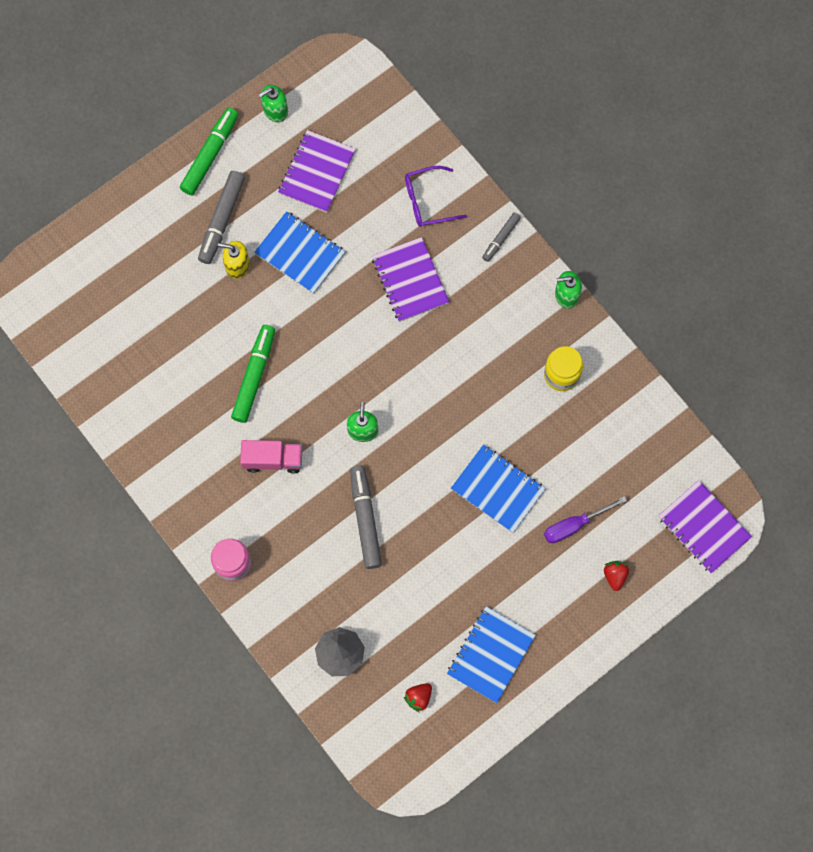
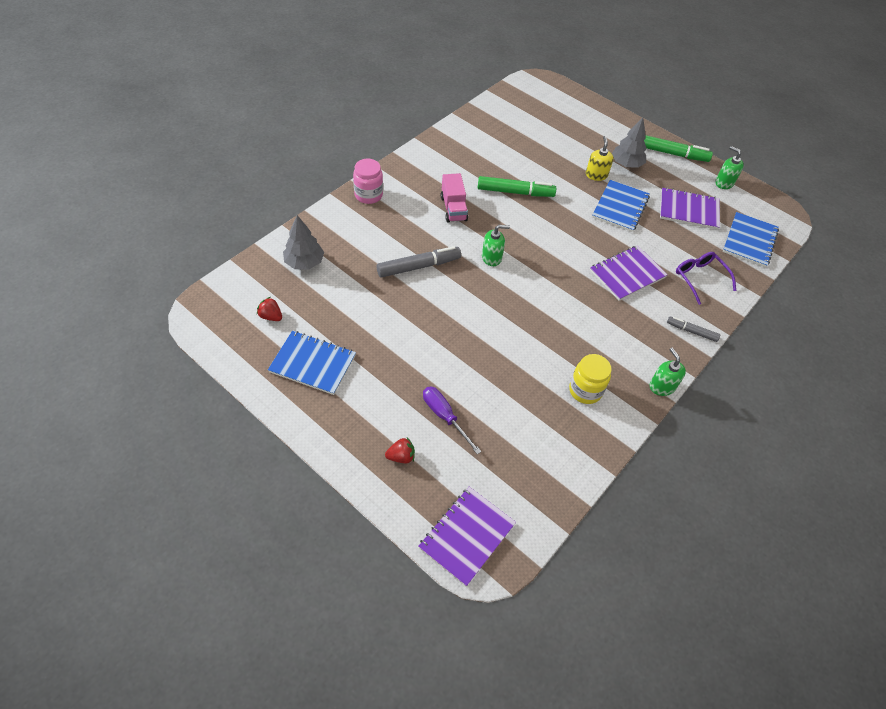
camera: 75 degrees right, 20 degrees down
(222, 220) = (626, 164): grey marker -> grey tree
(497, 489) = (464, 353): blue notebook -> blue notebook (749, 241)

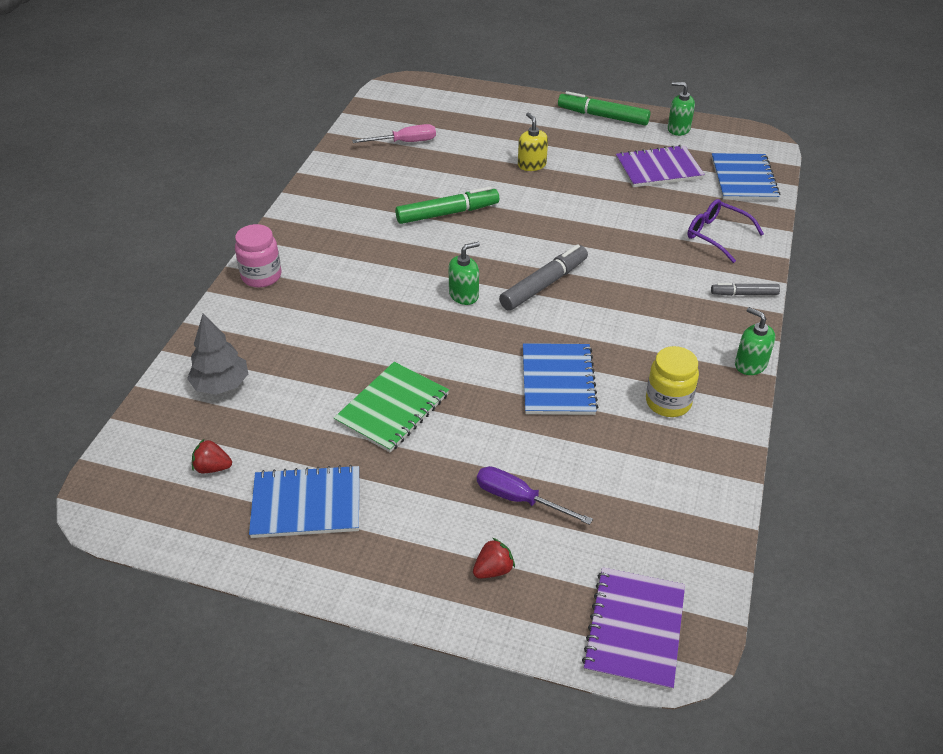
camera: 20 degrees left, 10 degrees down
(400, 321) = (392, 408): none -> green notebook
(418, 266) = (378, 336): grey marker -> grey marker (544, 284)
(453, 208) = (382, 256): pink truck -> none
(517, 127) = (405, 142): none -> pink screwdriver
(620, 207) = (581, 190): blue notebook -> blue notebook (558, 381)
(626, 164) = (559, 143): grey tree -> none
(627, 274) = (634, 258): purple notebook -> none
(672, 153) = (603, 116): green marker -> green marker turned 150 degrees counterclockwise

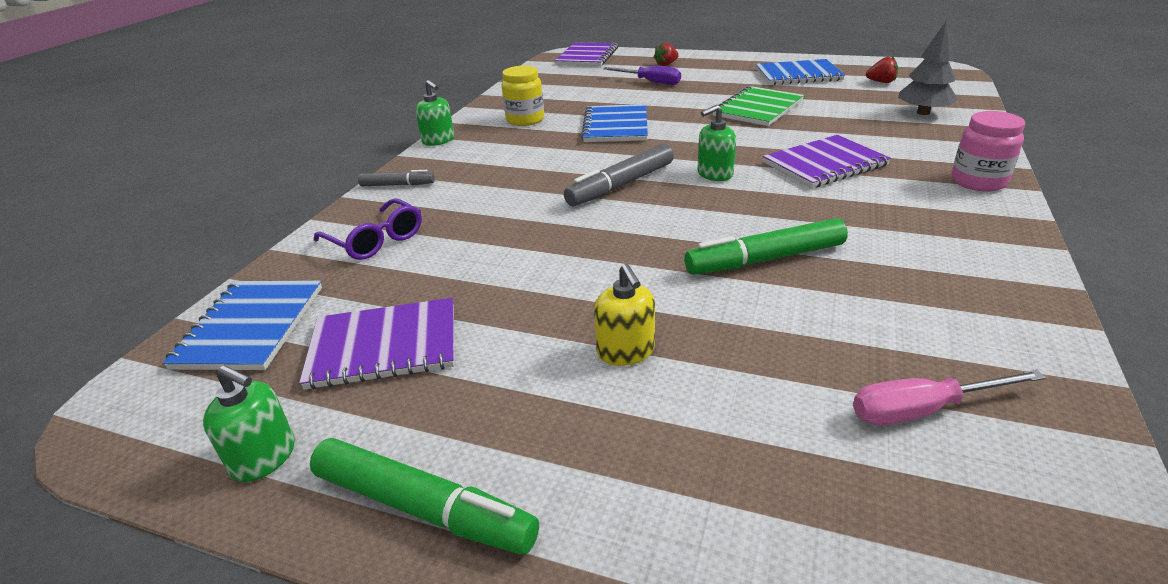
camera: 175 degrees left, 10 degrees down
(366, 304) = (824, 164): none -> purple notebook

